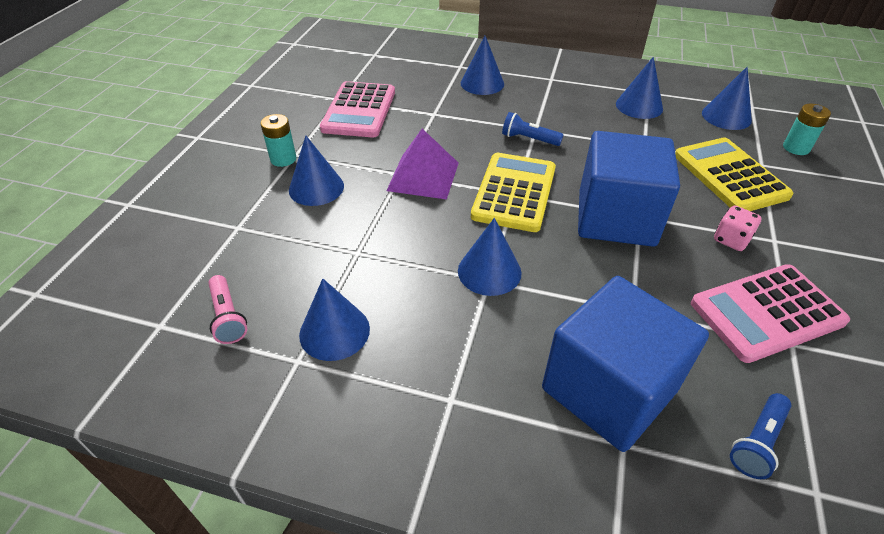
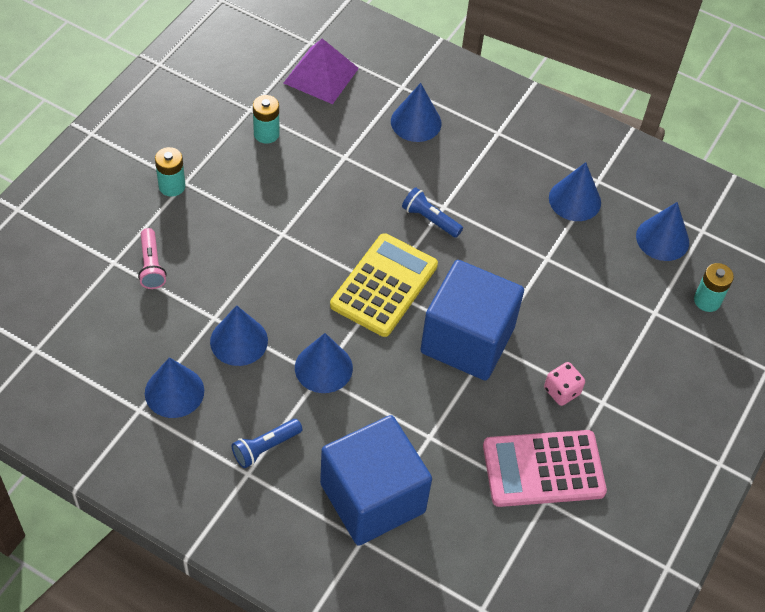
camera: 10 degrees right, 10 degrees up
(228, 317) = (91, 356): pink flashlight -> pink flashlight (151, 265)
(316, 188) = (195, 232): blue cone -> blue cone (239, 341)
(359, 110) = (266, 134): pink calculator -> turquoise battery
(423, 176) = (303, 243): purple pyramid -> purple pyramid (321, 75)
(729, 176) = (611, 318): yellow calculator -> none
(757, 442) = (462, 565): blue flashlight -> blue flashlight (265, 447)

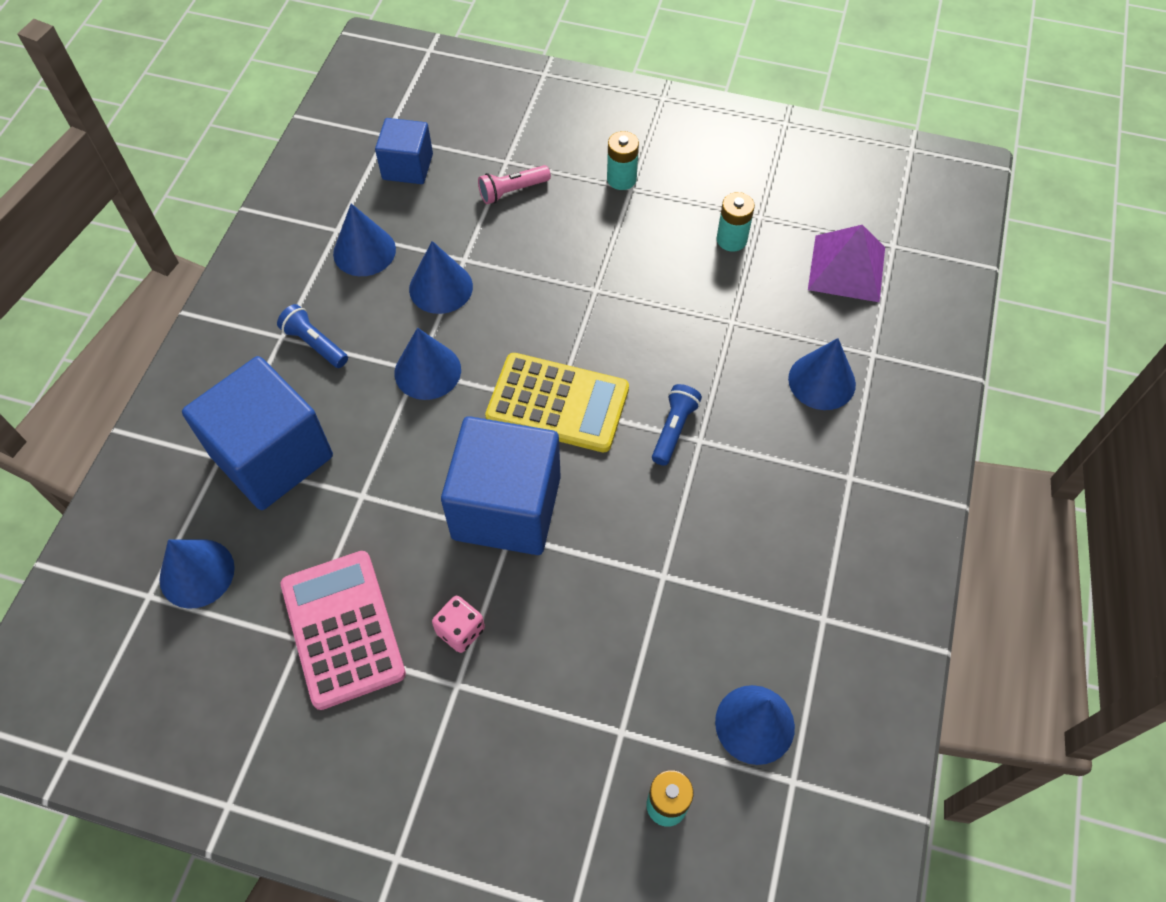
camera: 80 degrees right, 5 degrees up
(86, 339) = (407, 167): none -> blue cube
(574, 200) = (776, 593): blue cone -> blue cone (197, 573)

